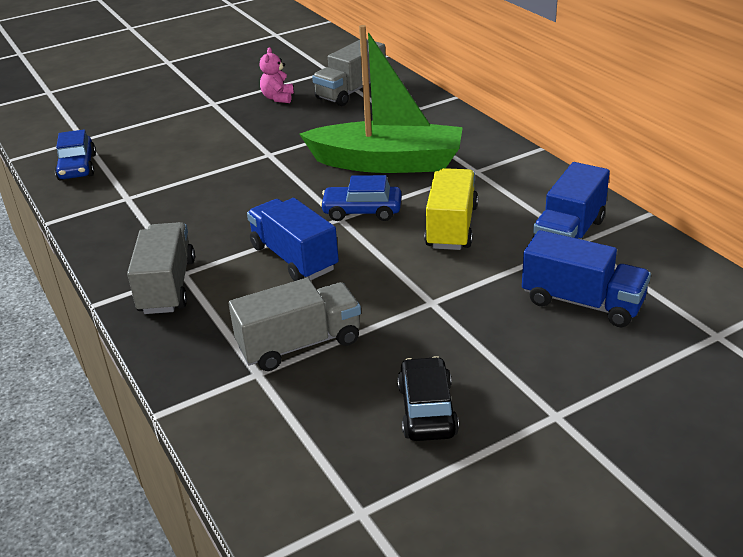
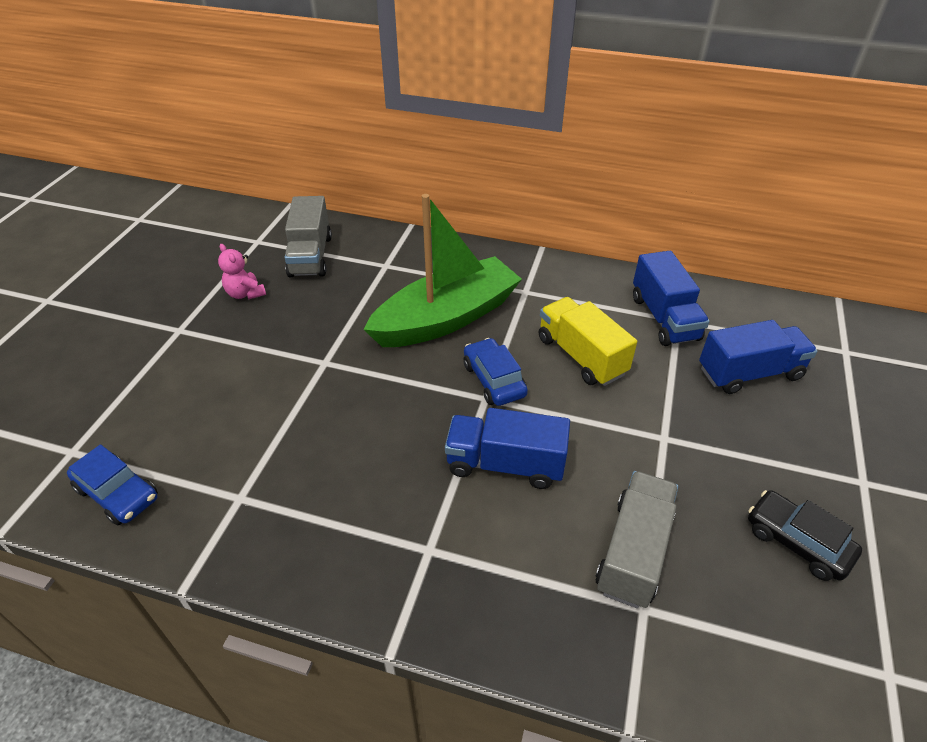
camera: 45 degrees left, 10 degrees up
(167, 286) = (435, 576): grey truck -> none
(362, 211) = (494, 380): blue car -> blue car turned 105 degrees clockwise

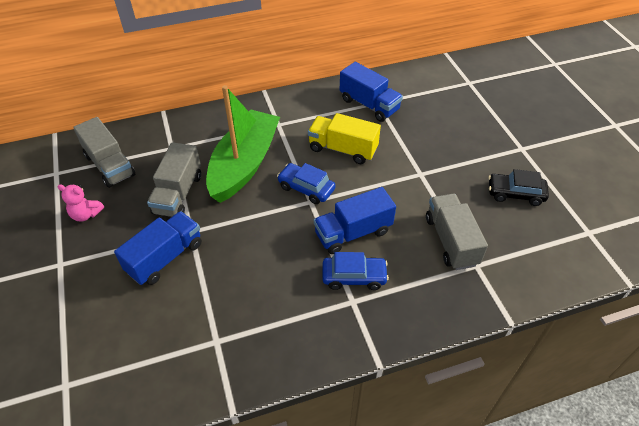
camera: 35 degrees left, 5 degrees up
(118, 493) = (130, 388): blue car -> blue car (354, 277)
(348, 316) = (178, 194): none -> grey truck
(749, 373) = (434, 117): blue truck -> blue truck (165, 258)

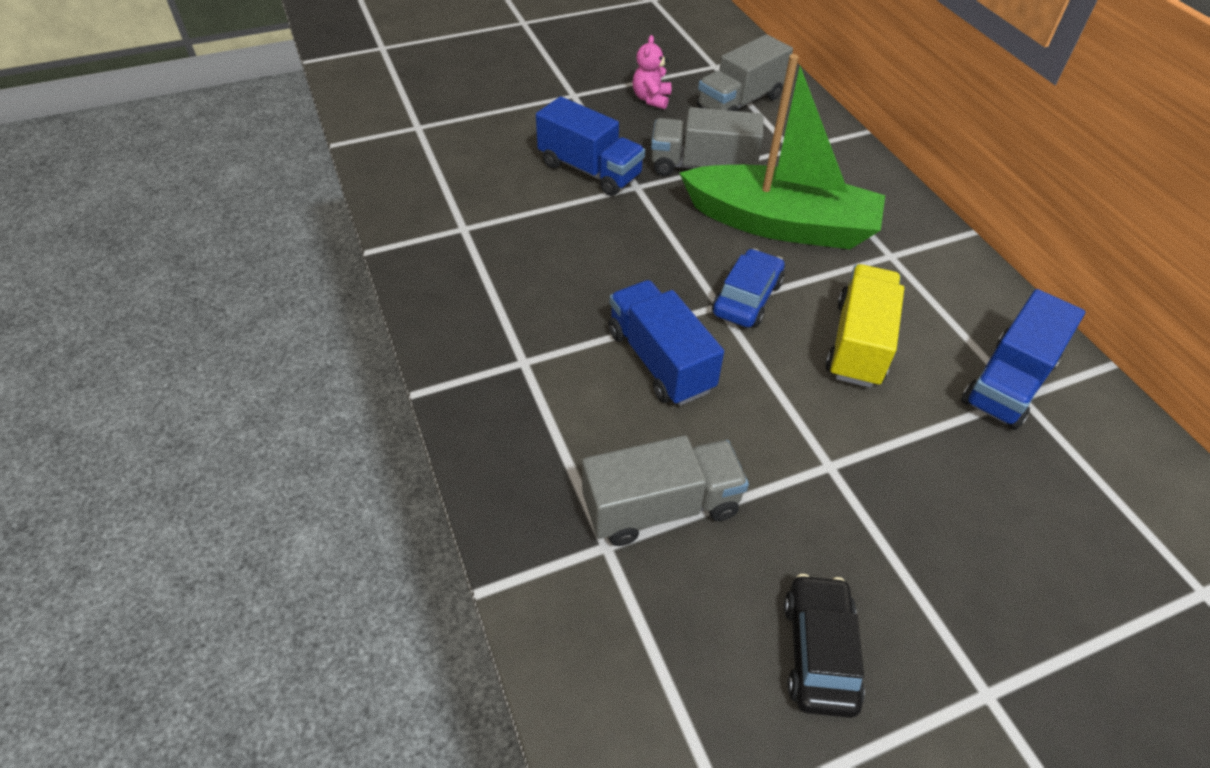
camera: 85 degrees right, 0 degrees up
(354, 277) = (569, 363): blue car -> none

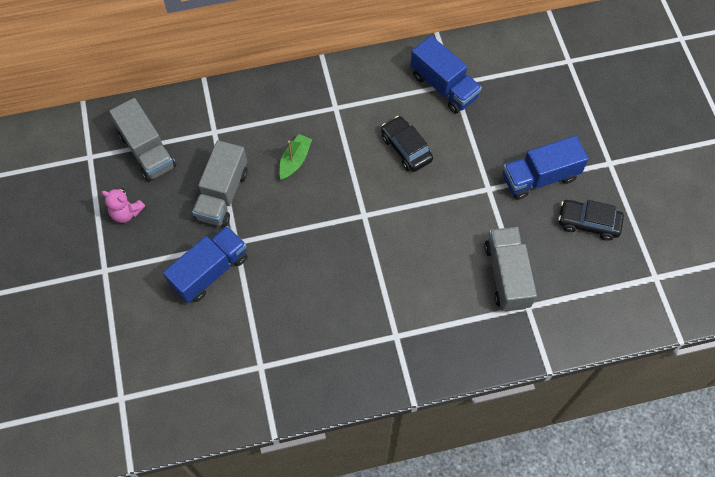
camera: 80 degrees left, 15 degrees up
(660, 360) = (405, 257): blue truck -> blue truck (539, 177)
(747, 298) = (360, 198): blue car -> none
(781, 224) = (295, 160): green boat -> green boat, size x0.40
(858, 343) = (406, 148): yellow truck -> black car

